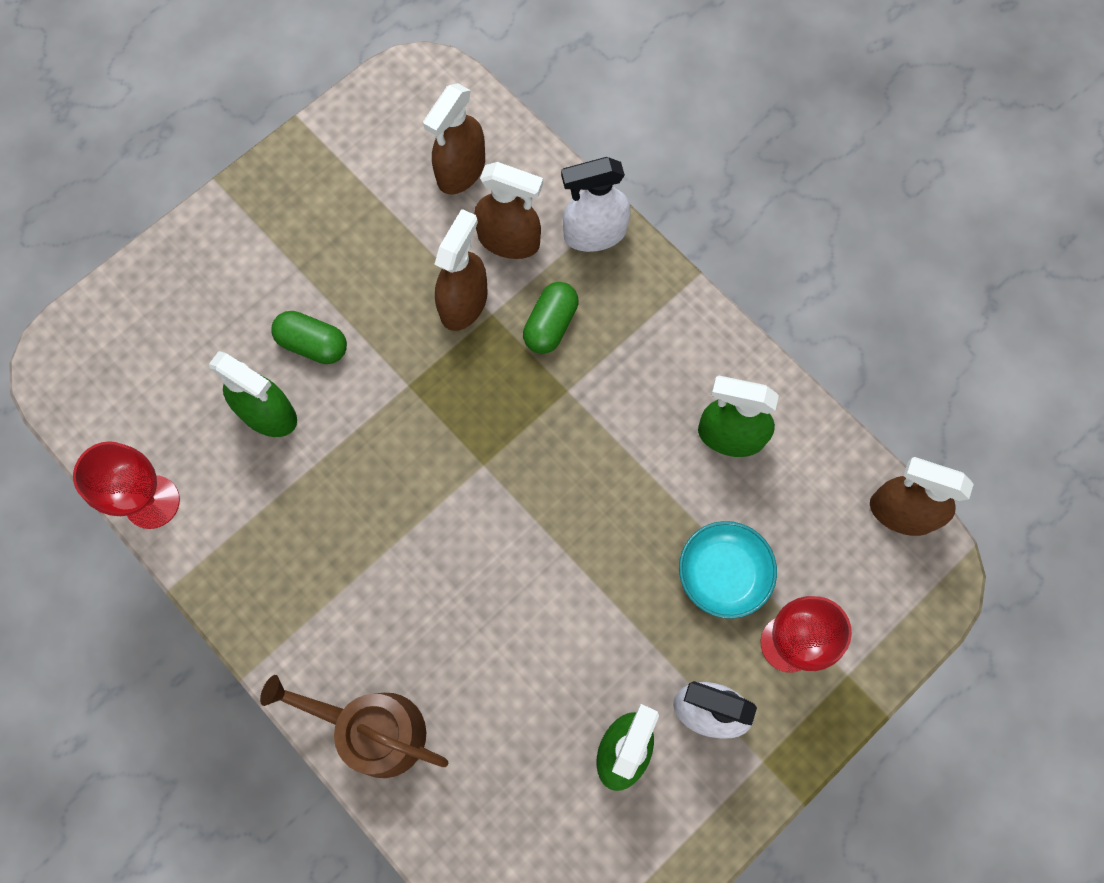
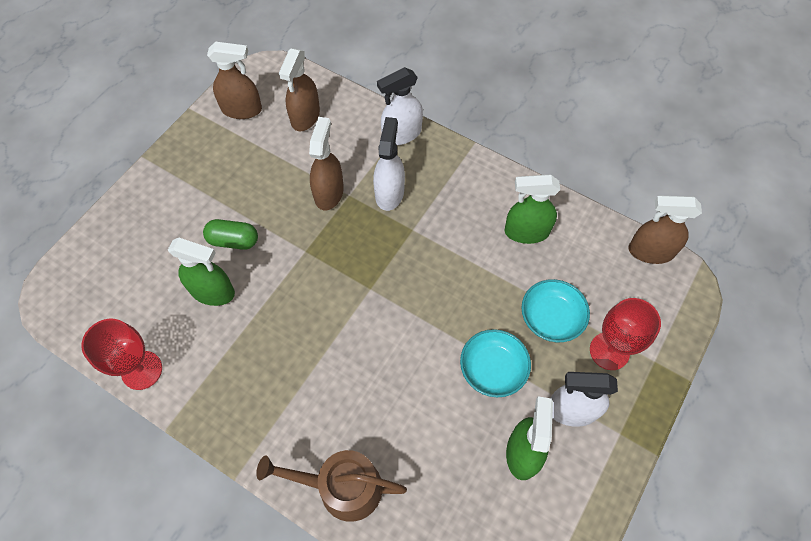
camera: 15 degrees left, 10 degrees down
(509, 240) = (348, 150): brown spray bottle -> brown spray bottle (242, 109)
(550, 325) = (389, 193): green capsule -> white spray bottle
(618, 625) = (493, 369): none -> turquoise bowl

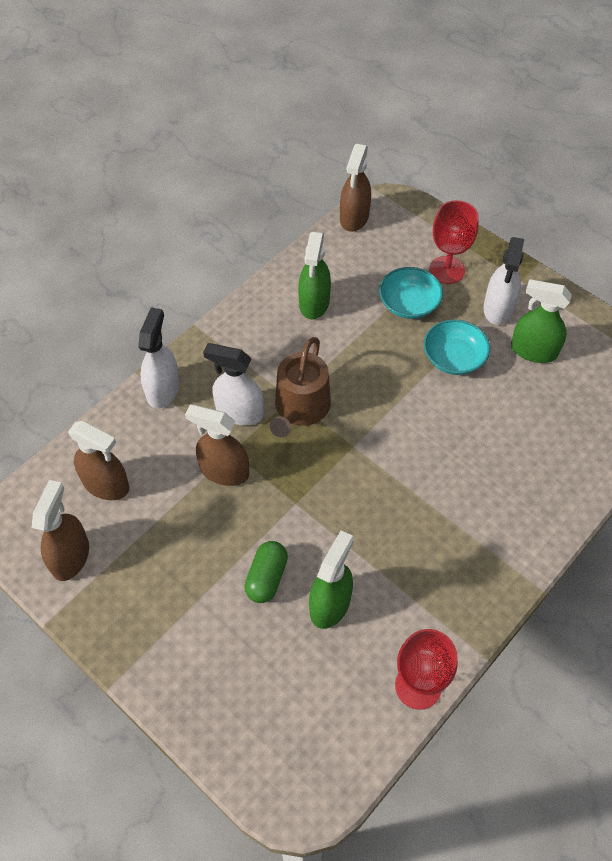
camera: 80 degrees left, 5 degrees down
(342, 487) = (558, 496): brown watering can -> brown watering can (300, 408)
(401, 134) = (163, 389): white spray bottle -> white spray bottle turned 150 degrees counterclockwise

